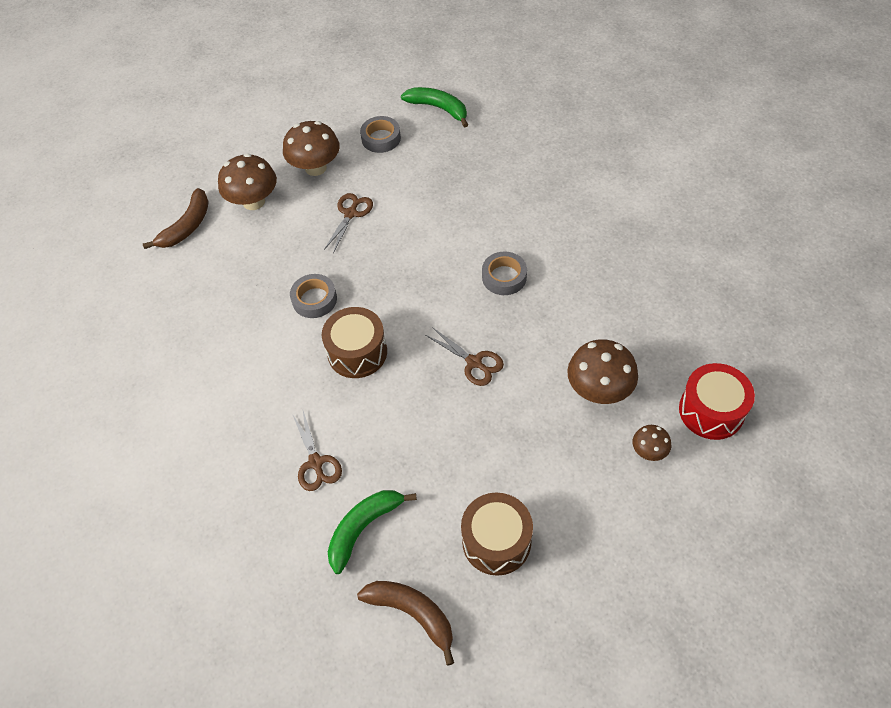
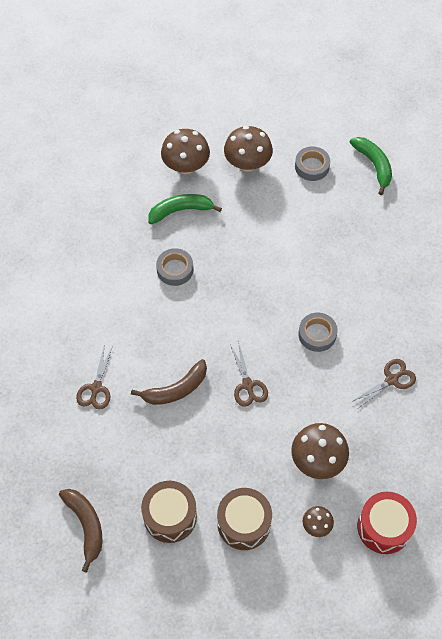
camera: 30 degrees right, 5 degrees up
(187, 226) = (129, 159): brown banana -> brown banana (176, 389)
(351, 213) = (246, 217): brown scissors -> brown scissors (392, 380)
(357, 352) = (176, 327): brown drum -> brown drum (244, 523)
(363, 528) = (95, 451): green banana -> green banana (180, 211)

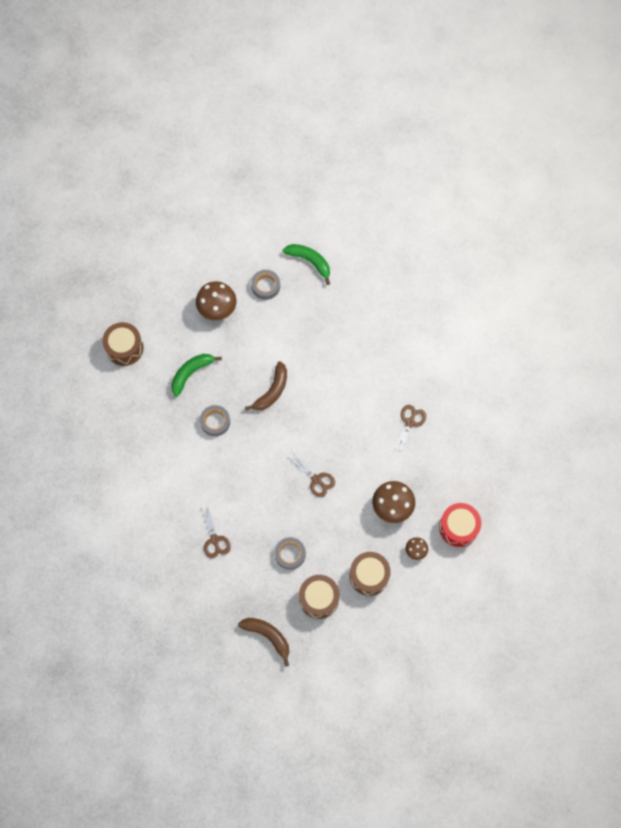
camera: 30 degrees left, 10 degrees up
(129, 155) = (124, 348): none -> brown drum
(176, 389) = (270, 510): brown banana -> brown banana (272, 391)
(186, 166) = (173, 335): brown mushroom -> none
(317, 334) = (342, 416): grey tape -> grey tape (290, 554)

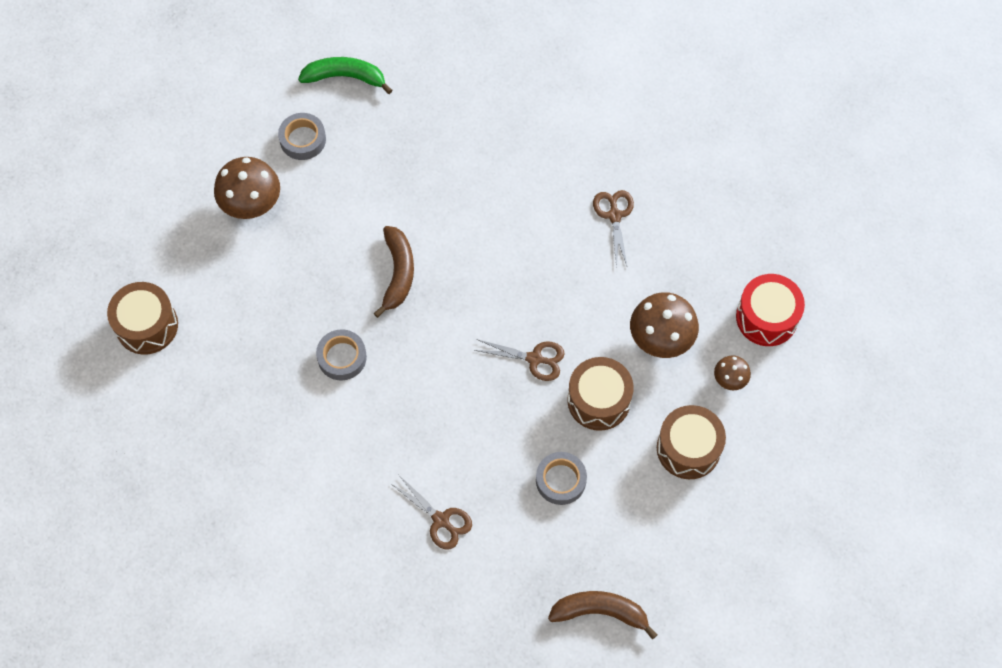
camera: 30 degrees left, 5 degrees down
(191, 373) = (266, 310): green banana -> none
(319, 598) = (639, 518): brown drum -> brown drum (598, 400)

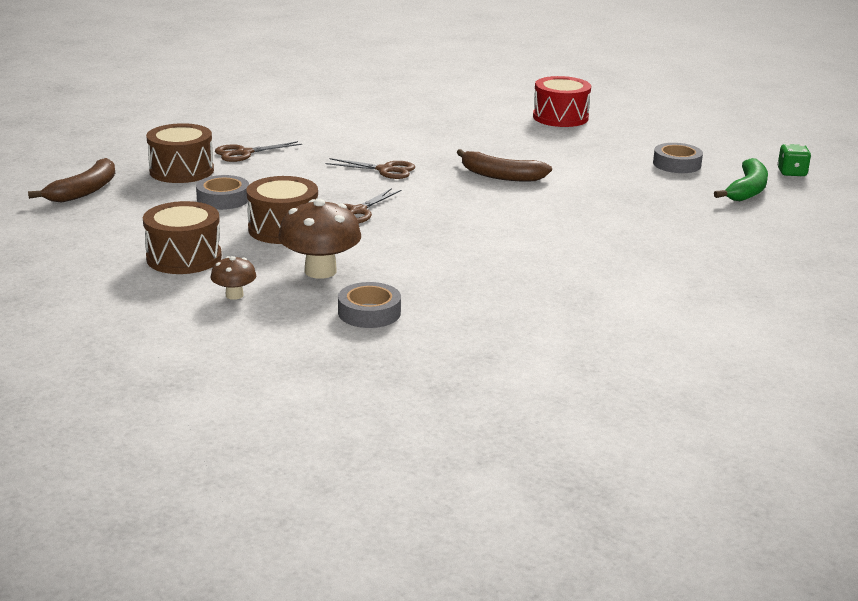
camera: 110 degrees right, 40 degrees down
(147, 325) = (518, 96): brown drum -> brown drum (181, 171)
(251, 203) = (615, 138): brown mushroom -> none
(285, 49) = (791, 173): none -> green dice
(342, 357) = (432, 145): grey tape -> grey tape (369, 312)
(614, 215) = (494, 279): brown scissors -> brown scissors (385, 170)
(766, 317) = (286, 334): red drum -> red drum (560, 117)

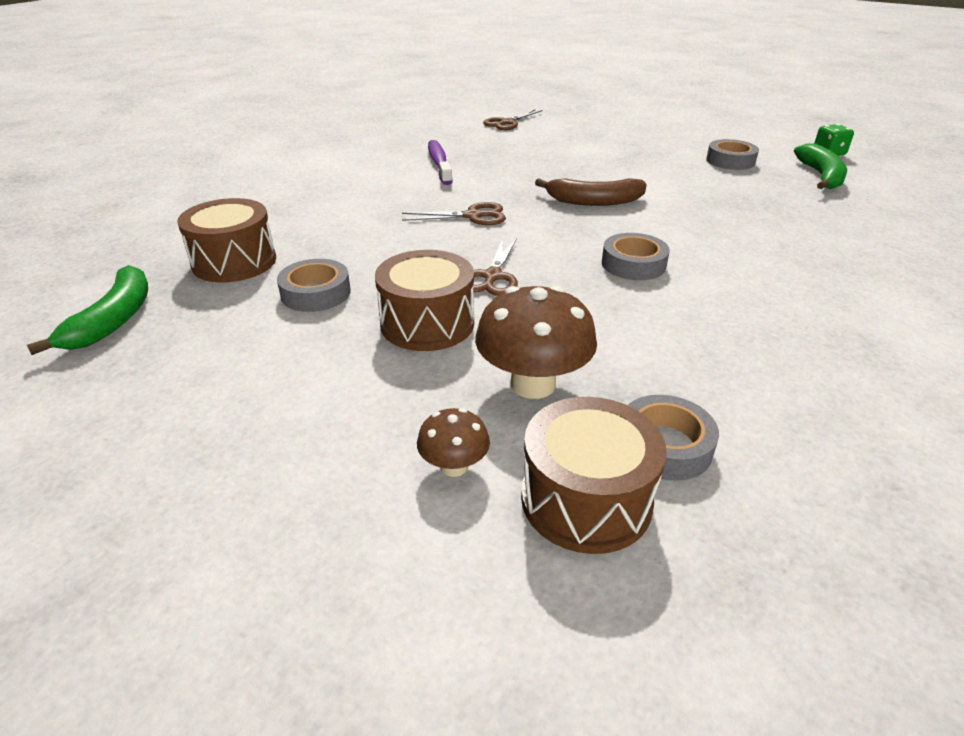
camera: 20 degrees left, 10 degrees up
(85, 191) = (114, 319): brown banana -> green banana
(184, 257) = (328, 408): brown drum -> brown drum (586, 499)
(244, 153) = (296, 223): brown scissors -> brown scissors (507, 123)
(400, 126) = (439, 163): none -> purple toothbrush
(475, 222) = (633, 264): none -> grey tape
(560, 117) = (577, 132): red drum -> none

